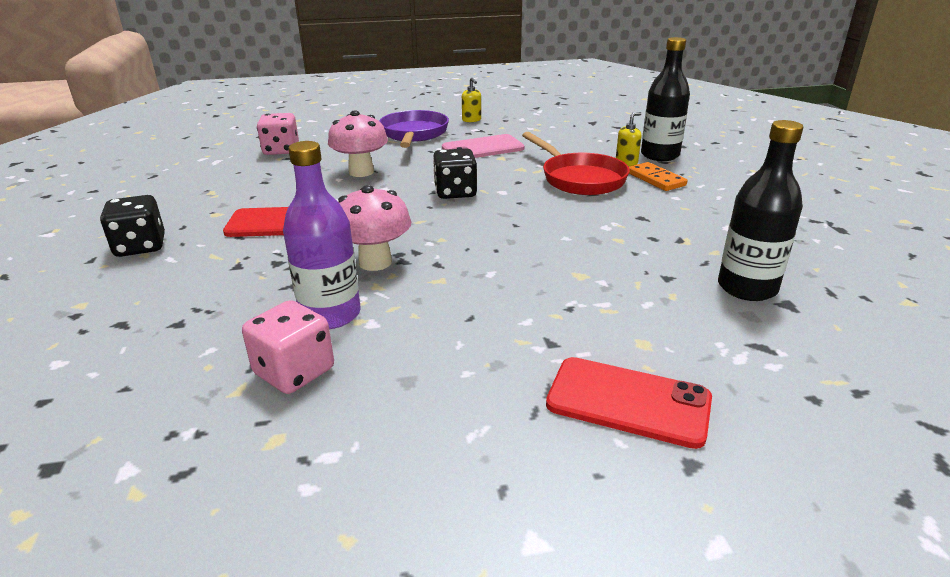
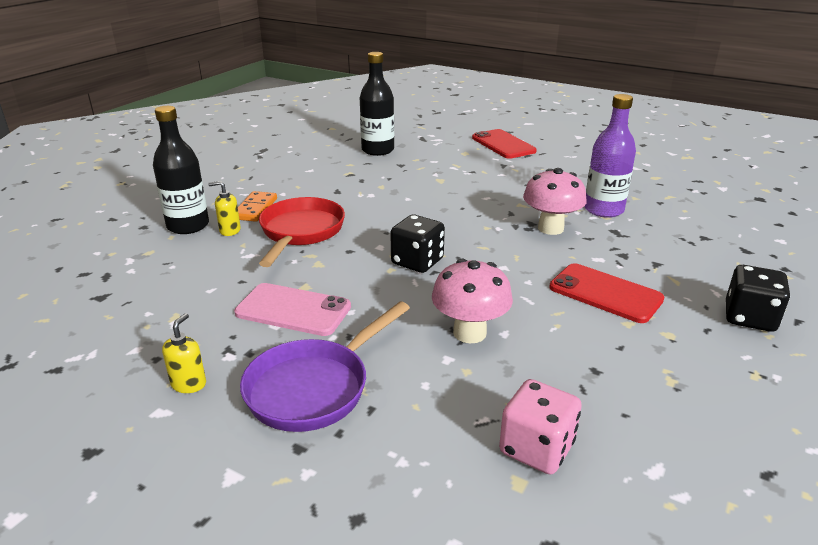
camera: 140 degrees left, 0 degrees up
(294, 372) = (637, 193): pink dice -> none

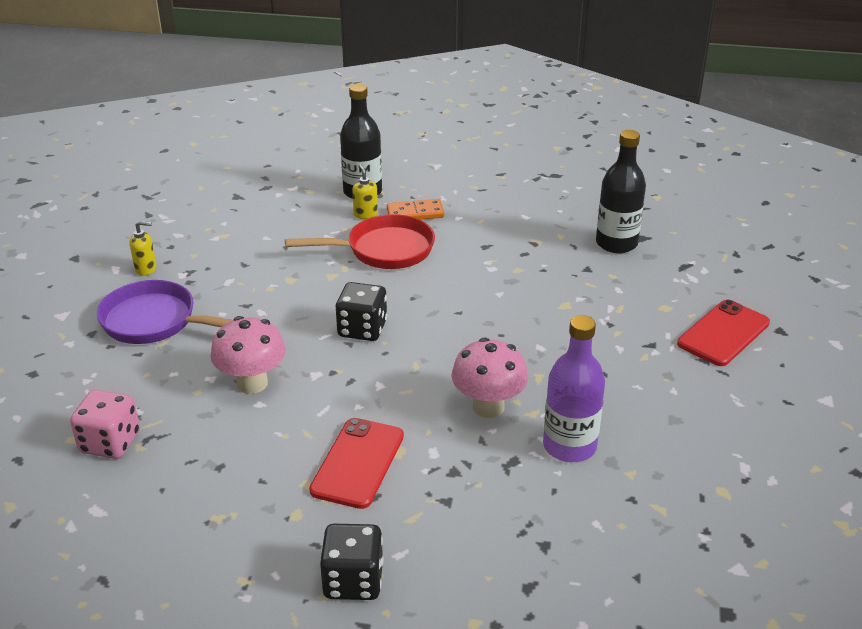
camera: 70 degrees right, 5 degrees up
(293, 310) = (252, 284): pink phone -> none

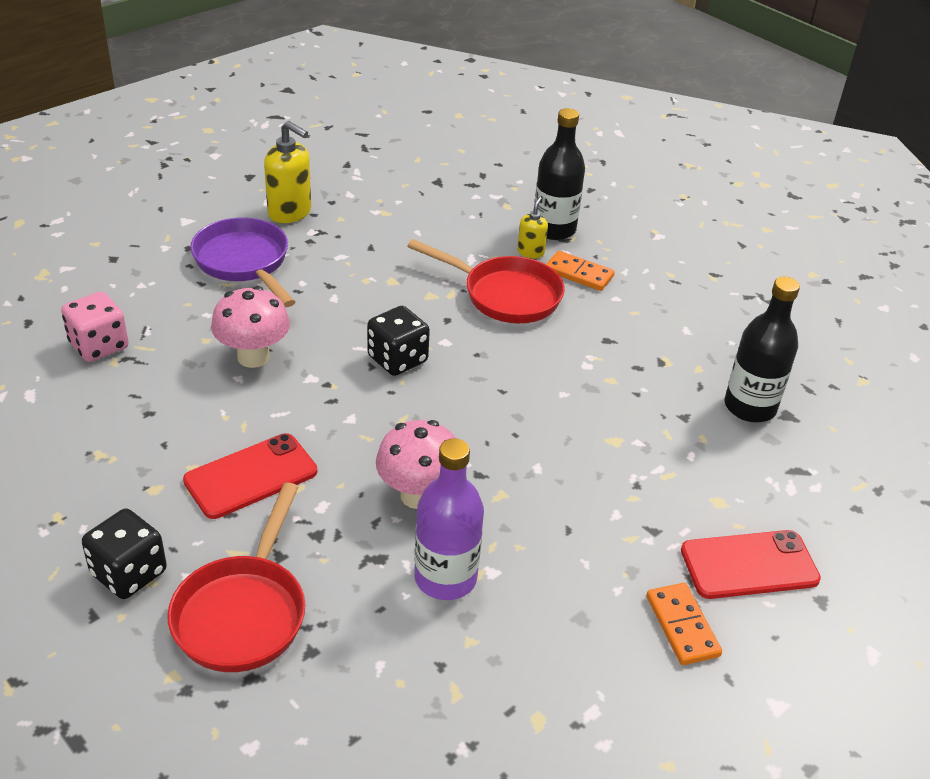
camera: 35 degrees right, 5 degrees up
(146, 269) = (290, 212): yellow soap dispenser -> yellow soap dispenser, size x1.79
(469, 551) = (243, 612): none -> red pan
(731, 389) = (682, 626): none -> orange domino

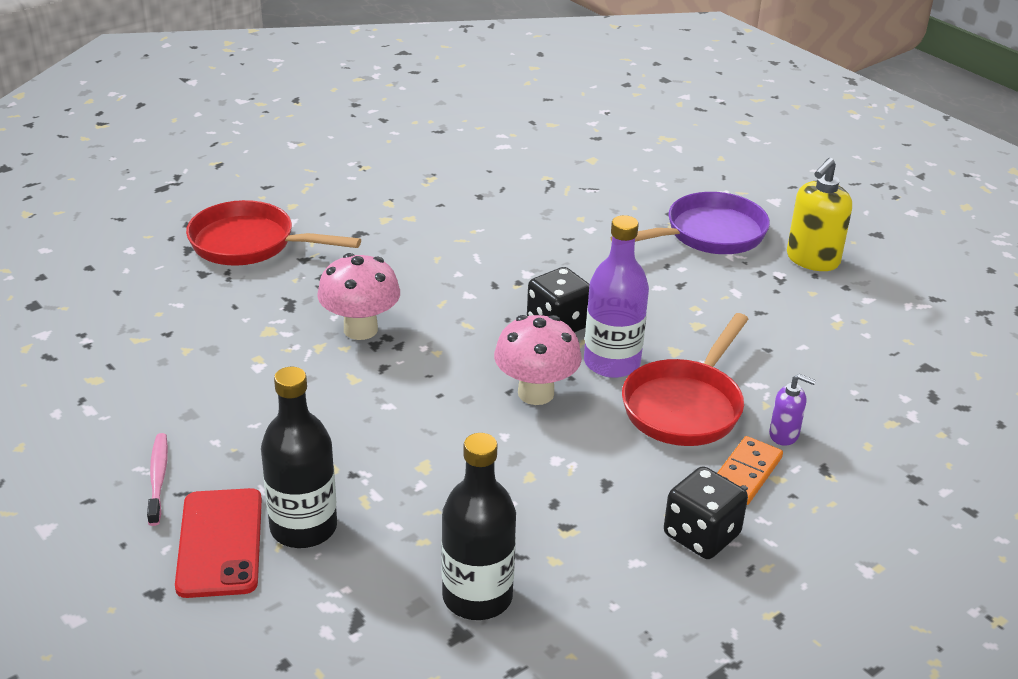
camera: 95 degrees right, 5 degrees down
(99, 346) = (567, 169): pink dice -> none
(129, 573) = (302, 197): black dice -> black dice (701, 535)
(251, 476) = (397, 244): red phone -> none
(253, 357) = (557, 242): pink mushroom -> pink mushroom (536, 393)
(445, 578) = (258, 340): purple bottle -> purple bottle (612, 363)
(530, 252) = (784, 435): yellow soap dispenser -> purple soap dispenser
(554, 229) = (846, 461): black bottle -> black bottle (303, 528)
(682, 626) = (158, 478): orange domino -> pink toothbrush

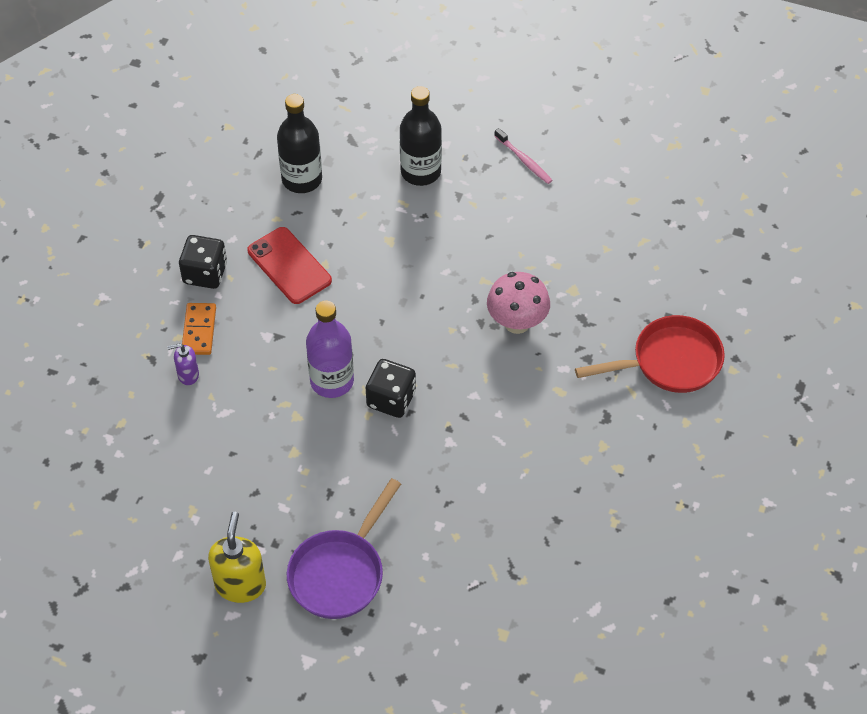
camera: 150 degrees right, 20 degrees up
(219, 543) = (454, 143): red phone -> red phone (289, 266)
(536, 393) = (364, 328): pink mushroom -> none
(685, 406) = (262, 367): red pan -> none

